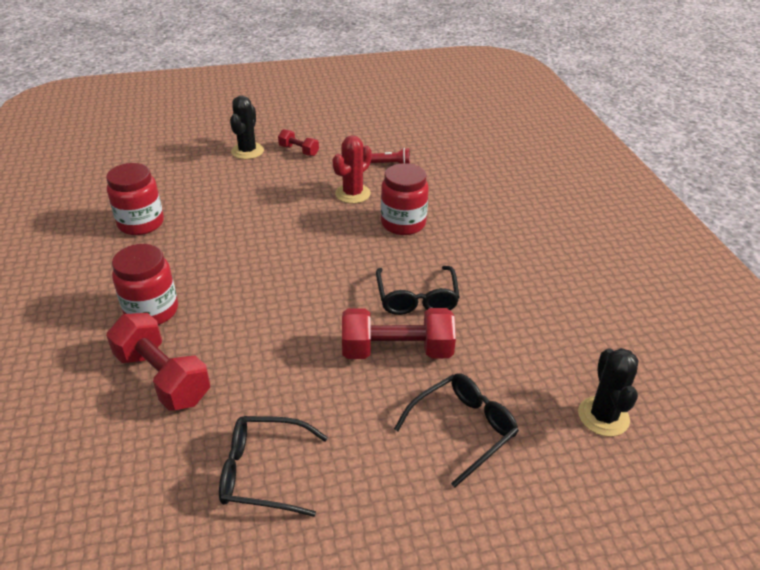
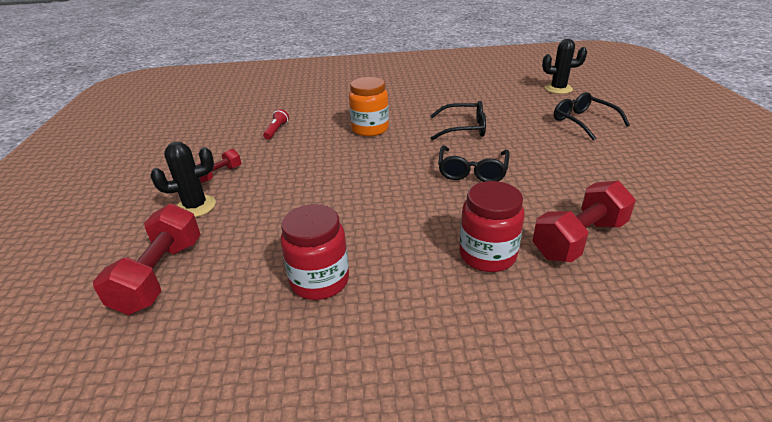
camera: 80 degrees left, 5 degrees down
(247, 151) = (195, 206): black cactus -> black cactus turned 45 degrees counterclockwise
(264, 472) = (654, 186): black glasses -> black glasses (472, 171)
(353, 194) = (317, 148): red cactus -> none
(397, 351) = (520, 137): red dumbbell -> red dumbbell (160, 275)
(403, 223) = (370, 129): red jar -> orange jar

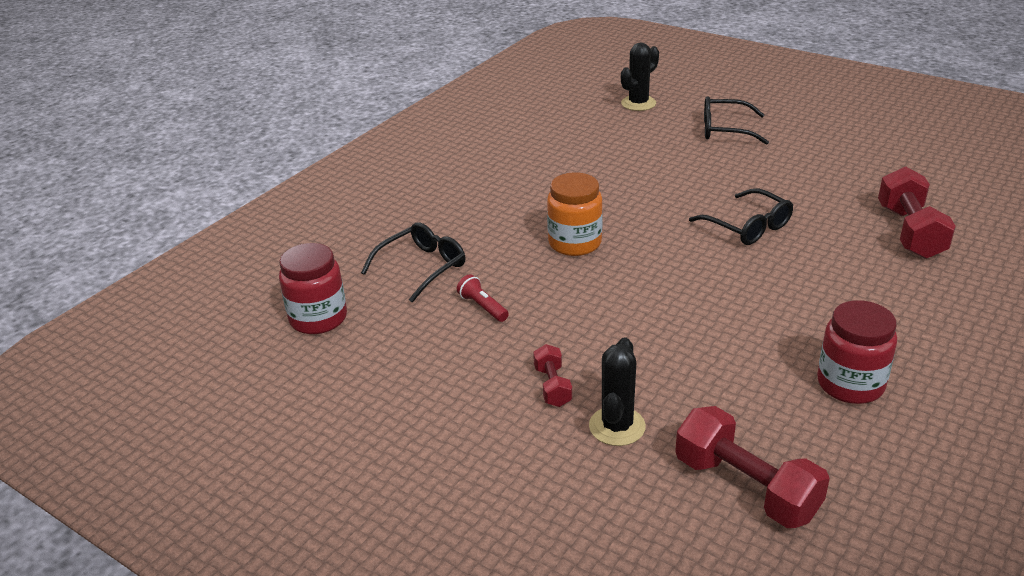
camera: 50 degrees left, 0 degrees up
(463, 128) = (653, 191): black glasses -> black glasses (421, 268)
(487, 255) = (892, 282): red jar -> red jar (318, 318)

